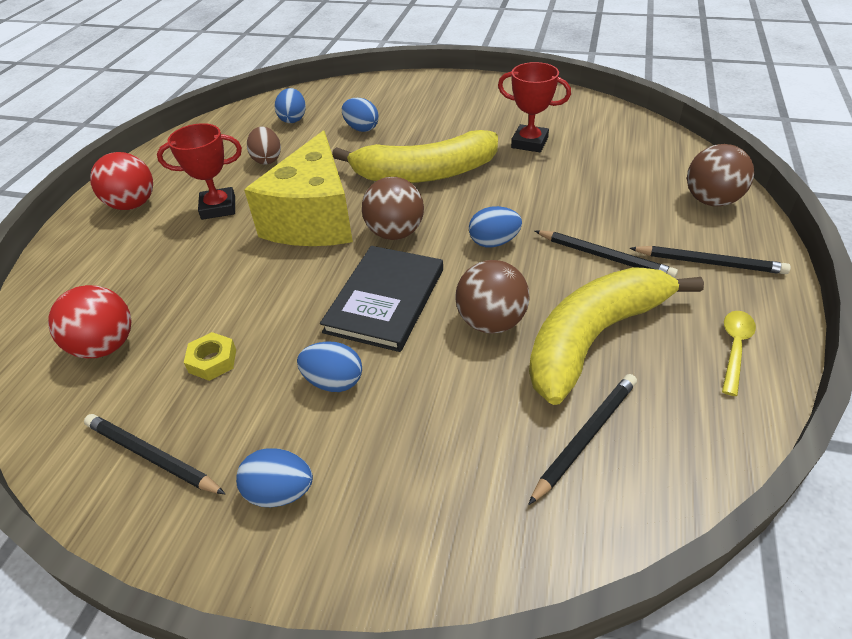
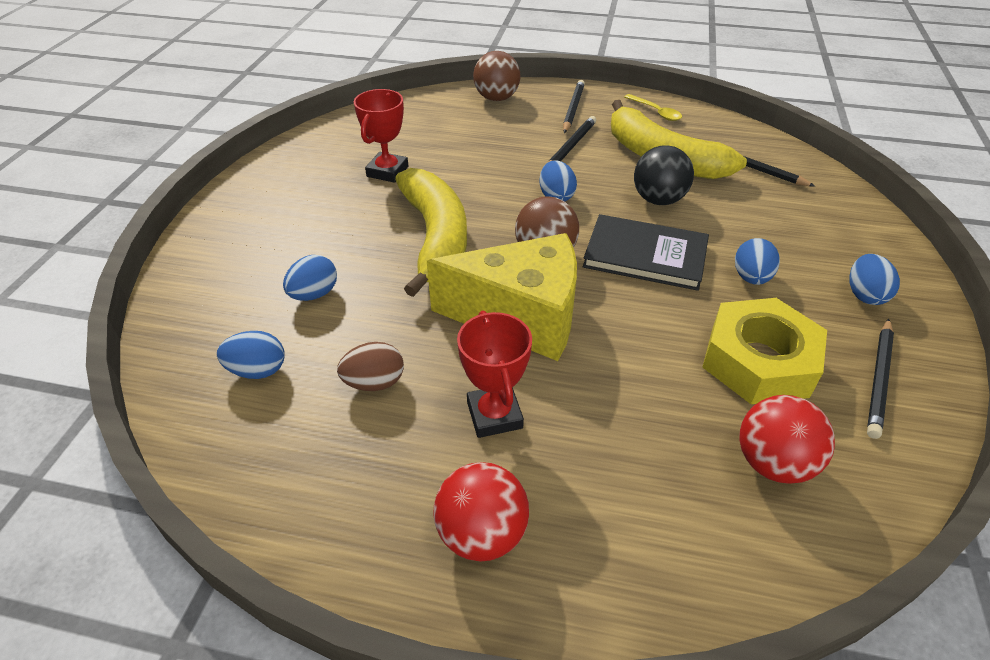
camera: 95 degrees left, 0 degrees up
(212, 361) = (758, 361): yellow nut -> yellow nut, size x2.31
(491, 322) = (658, 200): brown ball -> black ball
(734, 348) = (656, 112): yellow spoon -> yellow spoon turned 150 degrees counterclockwise

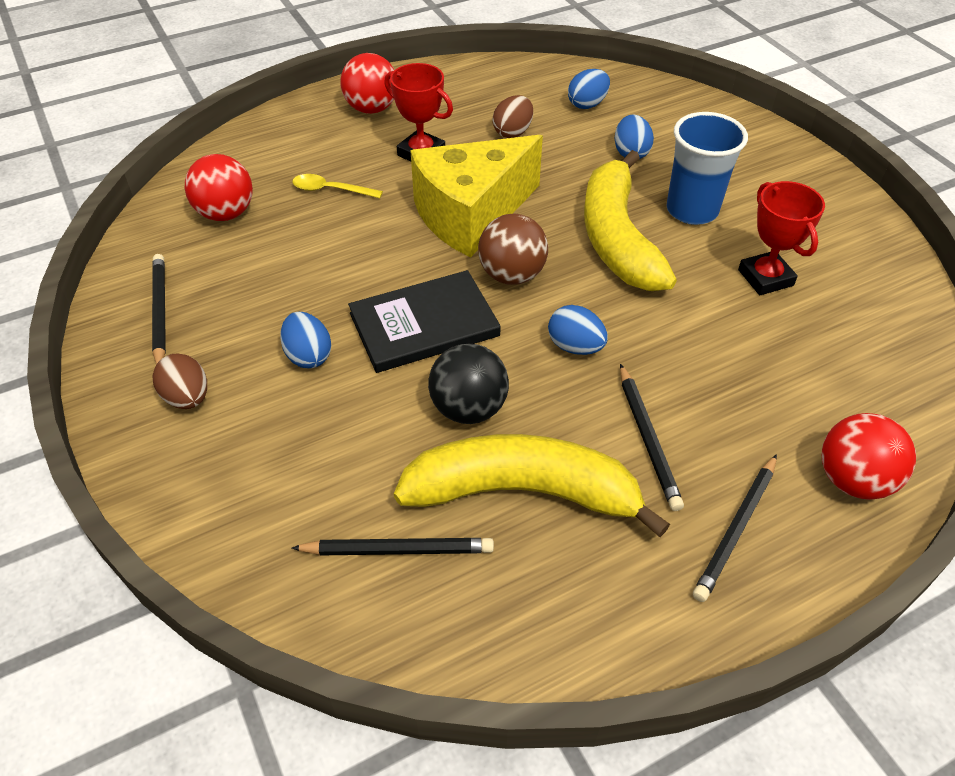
camera: 140 degrees right, 5 degrees up
(355, 227) = (692, 210): none -> blue cup
(435, 238) = (617, 237): yellow banana -> yellow banana turned 45 degrees clockwise
(496, 98) = (853, 480): brown ball -> red ball
(573, 109) = (736, 529): black pencil -> black pencil turned 60 degrees clockwise
(656, 112) = (622, 610): yellow spoon -> yellow spoon (330, 190)
(758, 361) = (265, 276): yellow nut -> none
(864, 295) = (187, 398): blue egg -> brown egg

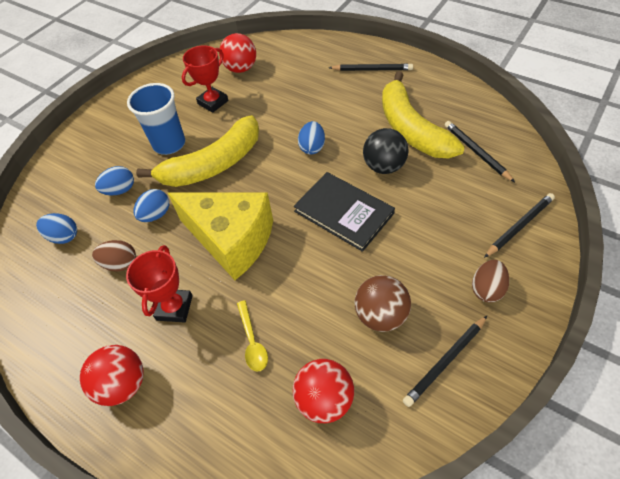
camera: 115 degrees left, 5 degrees up
(308, 355) = (408, 251): blue egg -> blue egg (156, 215)
(512, 275) = (276, 194): brown ball -> brown ball (380, 315)
(647, 439) = (349, 105): black pencil -> black pencil (519, 226)
(853, 480) = (322, 50): red ball -> red ball (241, 69)

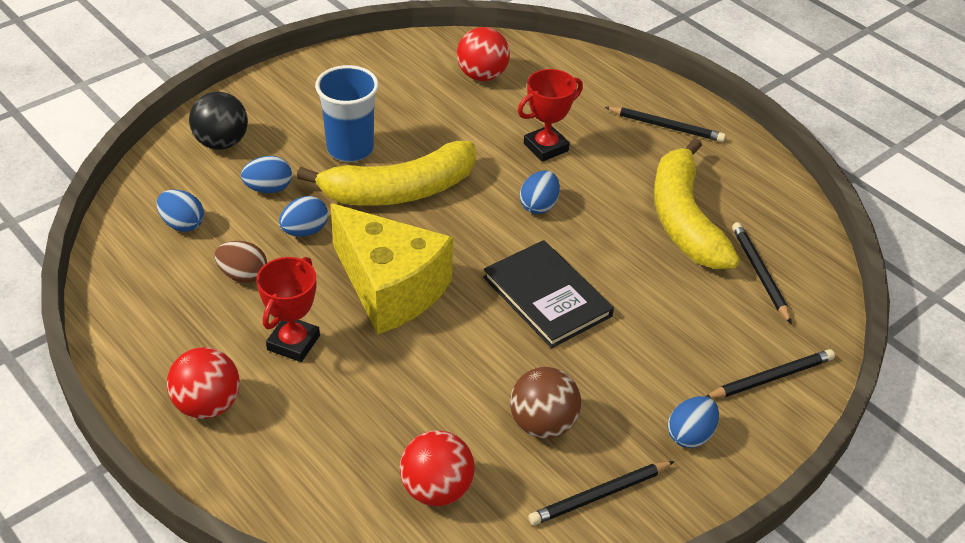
camera: 10 degrees right, 10 degrees down
(213, 102) = (427, 111): red trophy -> red trophy (546, 147)
(252, 342) = (374, 406): yellow spoon -> none
(384, 166) = (625, 256): black ball -> black ball (221, 143)
(486, 289) = (690, 435): brown egg -> blue egg

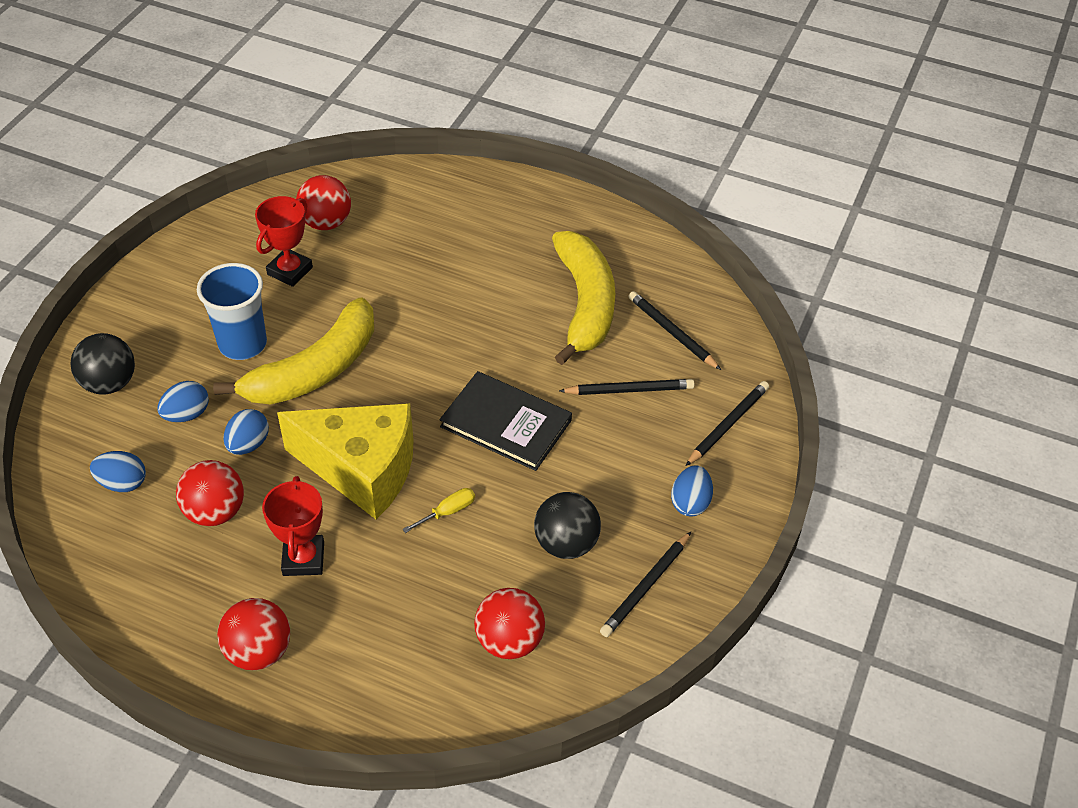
camera: 25 degrees left, 5 degrees up
(243, 275) = (215, 512): brown egg -> red ball
(447, 353) = (448, 512): none -> yellow screwdriver
(539, 206) = (451, 338): blue egg -> none
(542, 424) = (566, 544): brown ball -> black ball
(546, 147) = (426, 277): red trophy -> red trophy (290, 271)
(666, 126) = (522, 218): black pencil -> black pencil (629, 390)
(684, 219) = (584, 304): yellow banana -> yellow banana turned 150 degrees counterclockwise

